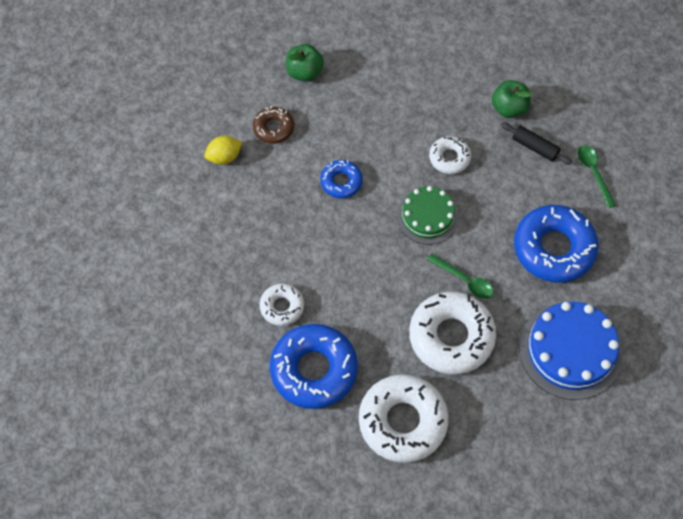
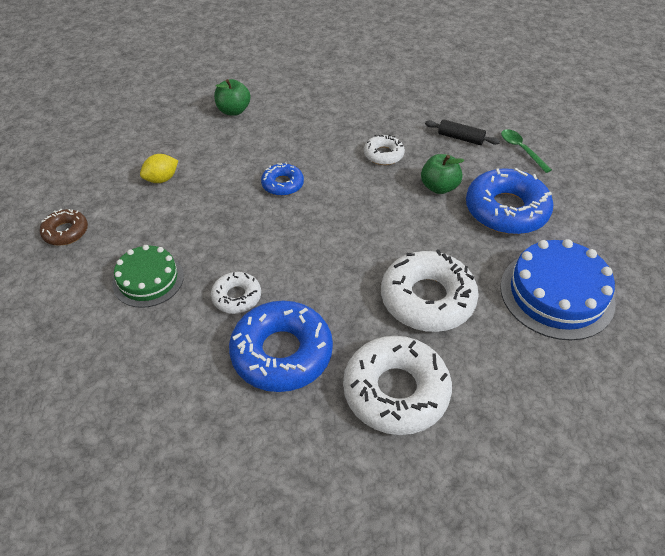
camera: 10 degrees left, 15 degrees down
(273, 128) = (209, 152): brown donut -> brown donut (66, 232)
(427, 216) = (374, 200): green cake -> green cake (148, 279)
(464, 280) = (426, 247): green spoon -> none
(509, 108) = (428, 114): green apple -> green apple (439, 187)

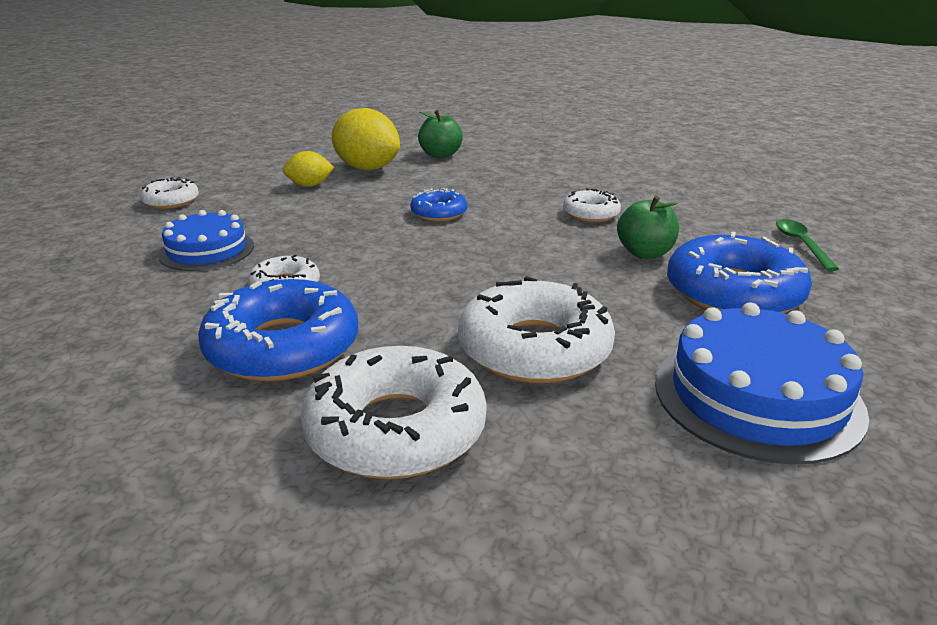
camera: 25 degrees right, 20 degrees down
(66, 232) = (171, 201): brown donut -> white donut
(148, 279) = (207, 250): green cake -> blue cake
(189, 144) = (367, 168): none -> yellow lemon
(460, 138) = (713, 219): black rolling pin -> none

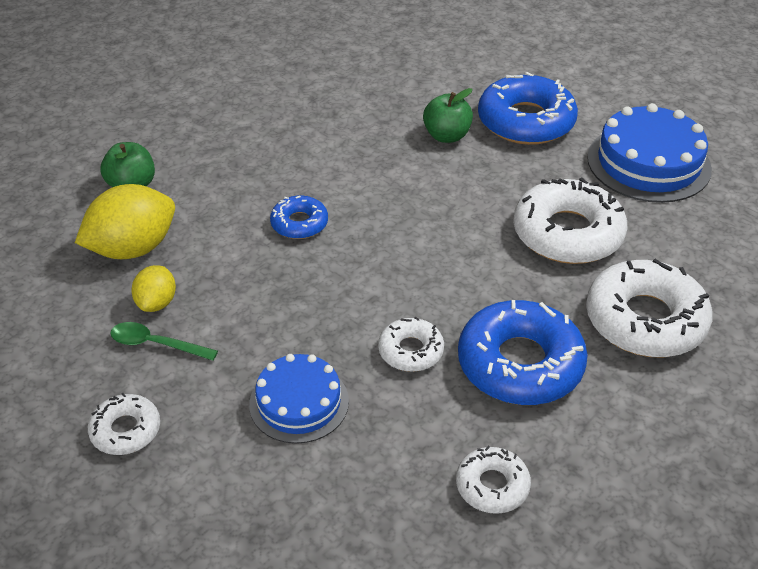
camera: 70 degrees left, 15 degrees up
(591, 214) = (356, 137): white donut -> white donut (492, 486)
(801, 244) = (468, 63): green spoon -> green spoon (156, 344)

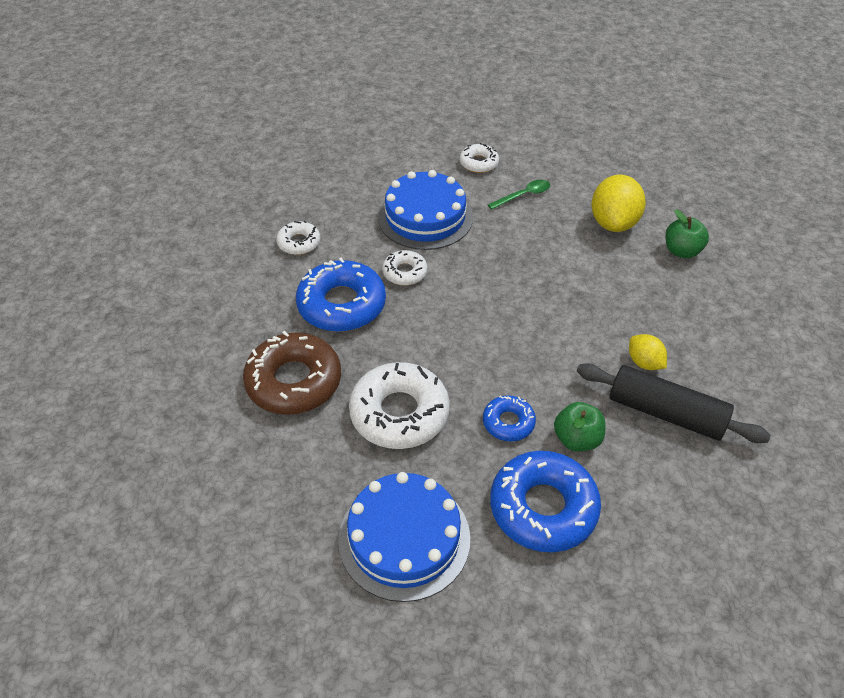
camera: 135 degrees right, 5 degrees up
(157, 303) = (555, 210): yellow lemon -> yellow lemon (644, 362)
(299, 223) = (561, 297): blue donut -> blue donut (508, 422)
(299, 402) = (425, 217): blue cake -> blue cake, size x1.56
(359, 110) = (665, 413): none -> black rolling pin
(645, 320) = (294, 381): white donut -> brown donut

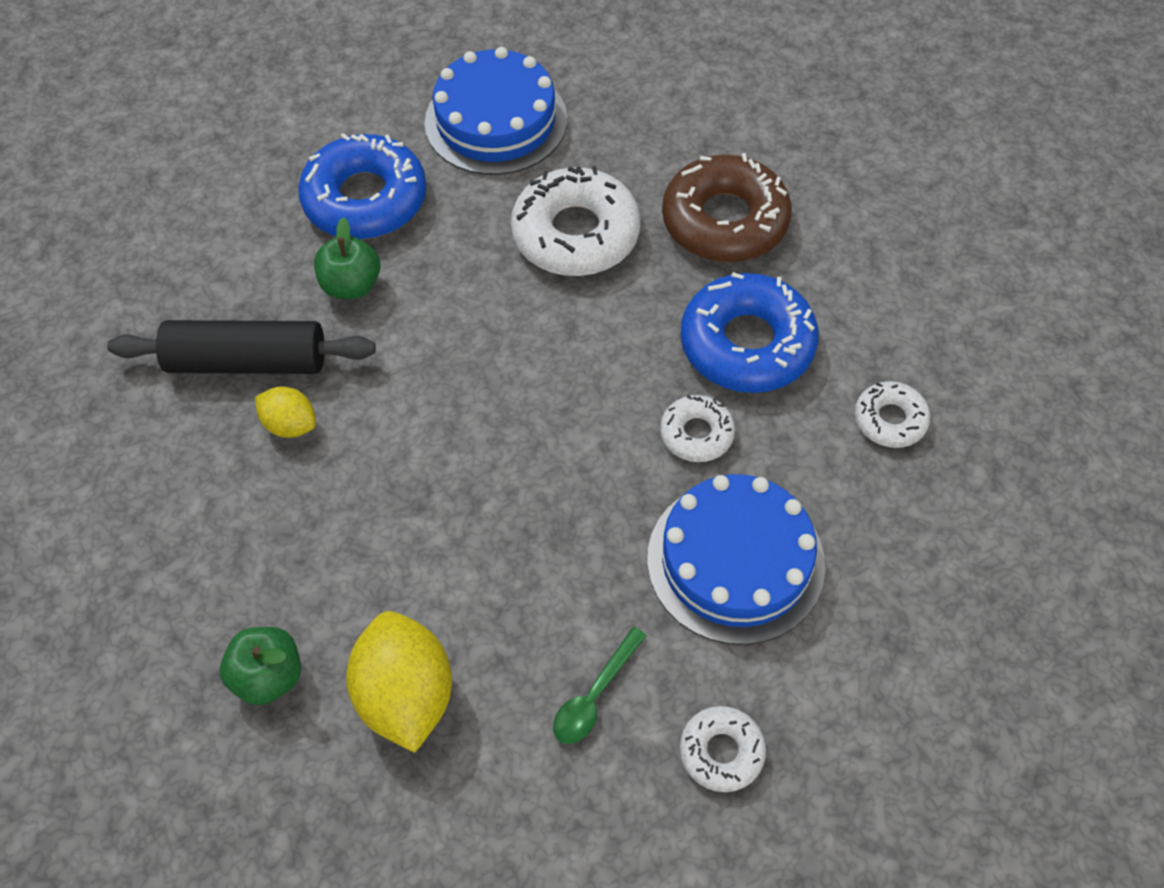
camera: 155 degrees right, 10 degrees up
(508, 422) = (441, 273): blue donut -> none

